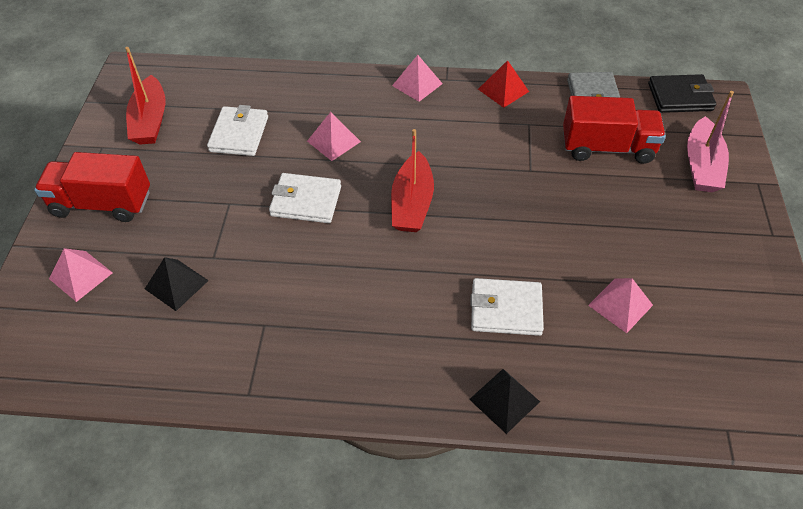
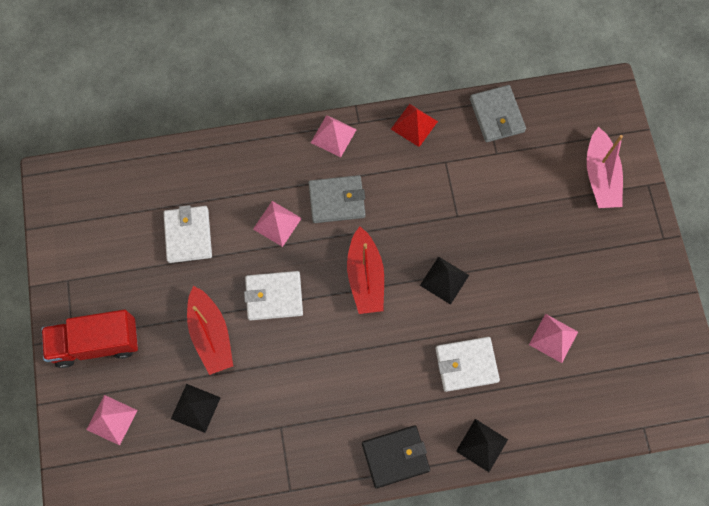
camera: 15 degrees left, 20 degrees up
(150, 120) = (99, 238): red boat -> red boat (211, 334)
(403, 134) = (337, 200): none -> grey wallet
(500, 223) = (444, 280): none -> black pyramid
(607, 148) = (518, 174): red truck -> none
(680, 97) = (573, 97): black wallet -> black wallet (395, 457)

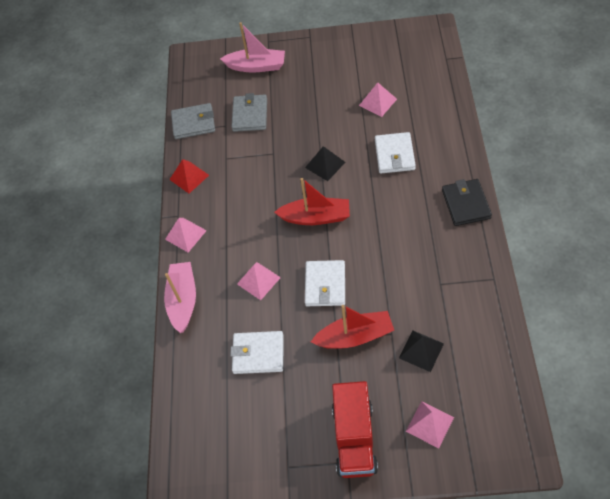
camera: 75 degrees left, 15 degrees down
(249, 148) = (183, 300): none -> pink boat
(337, 200) = (245, 234): grey wallet -> grey wallet (250, 115)
(482, 445) = (457, 149): black pyramid -> none

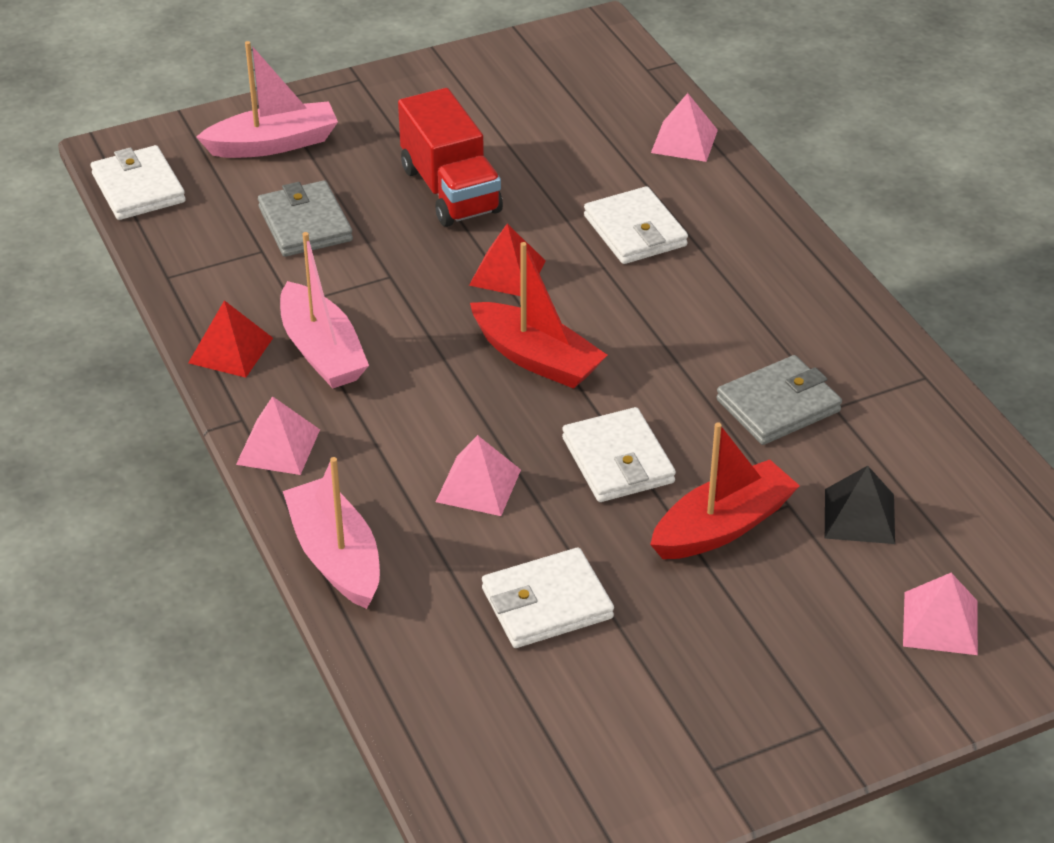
camera: 30 degrees left, 15 degrees down
(190, 78) = (138, 188): none -> white wallet
(193, 123) = (189, 260): grey wallet -> grey wallet (778, 405)
(226, 188) = (322, 351): none -> pink boat
(316, 217) = (537, 358): red boat -> red boat turned 60 degrees clockwise
(325, 165) = (507, 273): black pyramid -> red pyramid
(354, 438) = (815, 685): red truck -> red truck (450, 190)
(378, 102) = (555, 157): pink pyramid -> pink pyramid (684, 141)
(466, 204) = (811, 278): black wallet -> none

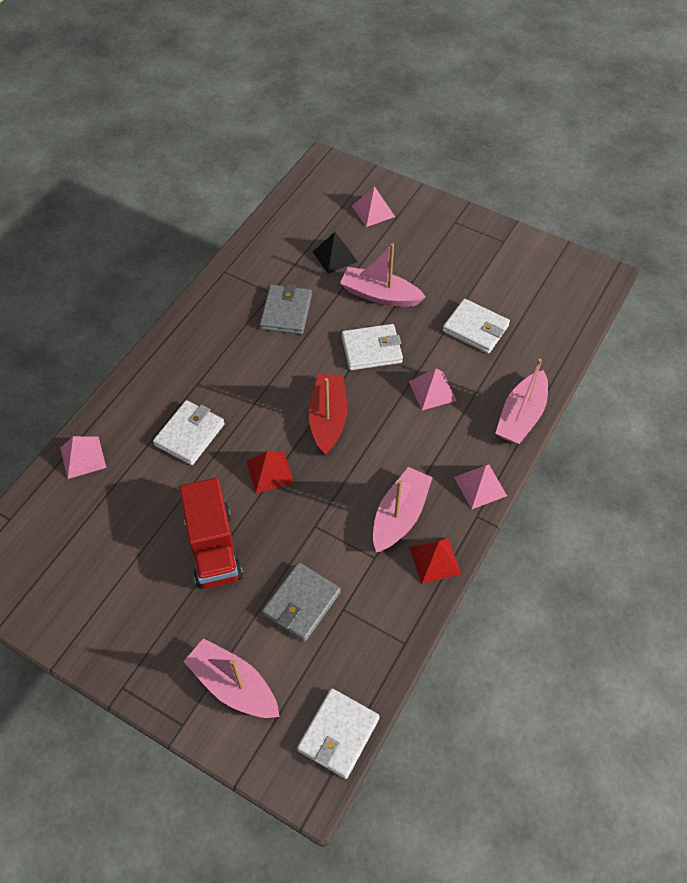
camera: 125 degrees left, 15 degrees up
(450, 190) = (213, 547): red truck -> red truck turned 135 degrees clockwise
(618, 460) = (371, 349): white wallet -> white wallet turned 45 degrees clockwise
(722, 526) = (380, 295): red boat -> pink boat
(778, 405) = (286, 312): grey wallet -> grey wallet turned 75 degrees clockwise

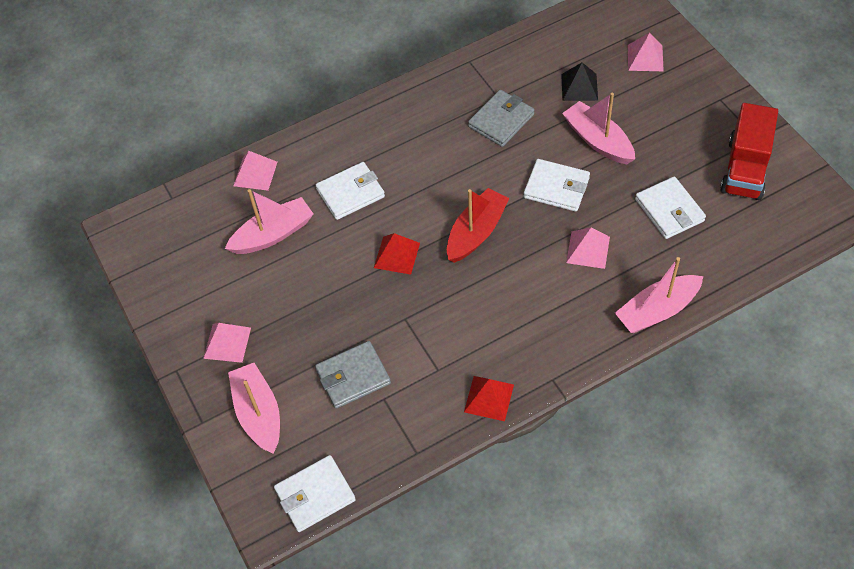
camera: 35 degrees right, 0 degrees up
(213, 547) = (311, 296): red truck -> red truck (745, 169)
(399, 515) = (483, 345): pink boat -> pink boat (273, 234)
(480, 486) = (573, 355): pink pyramid -> pink pyramid (227, 342)

